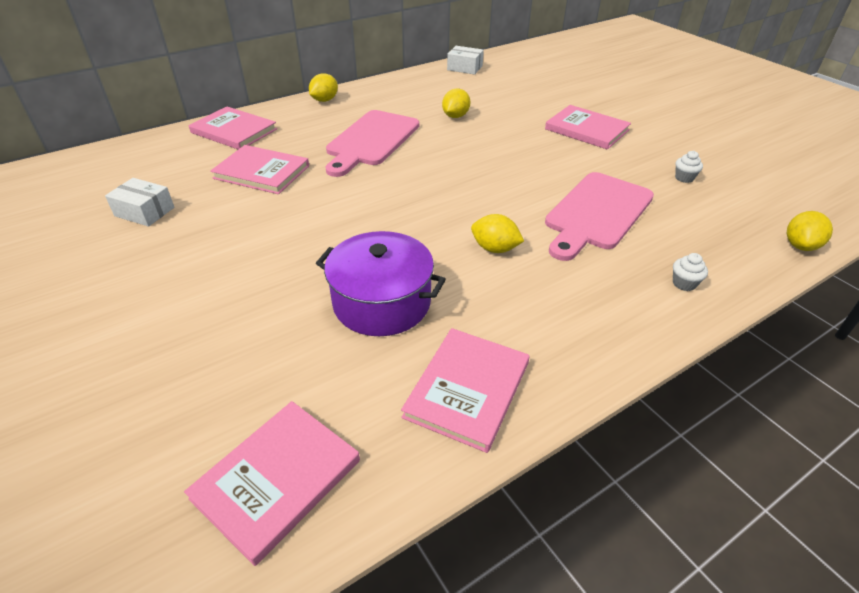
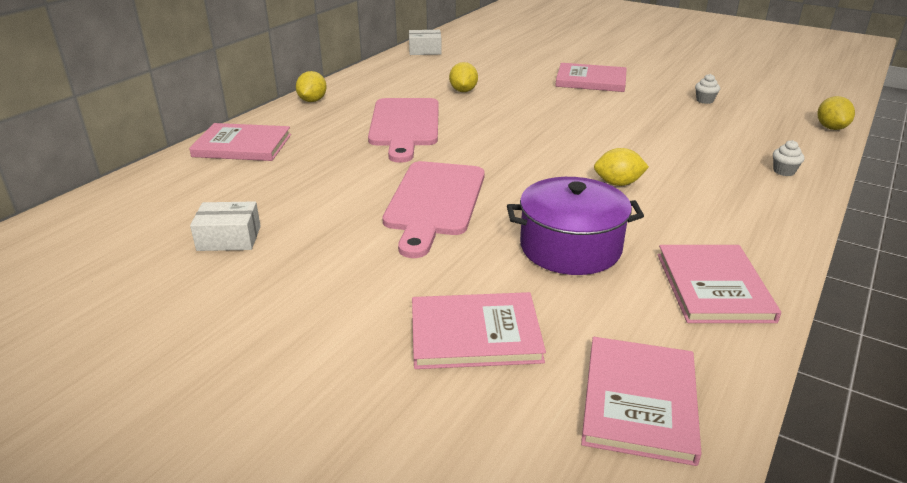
camera: 25 degrees left, 10 degrees down
(261, 172) = (321, 175): pink book -> pink book (475, 334)
(596, 213) = (668, 139): pink cutting board -> pink cutting board (434, 202)

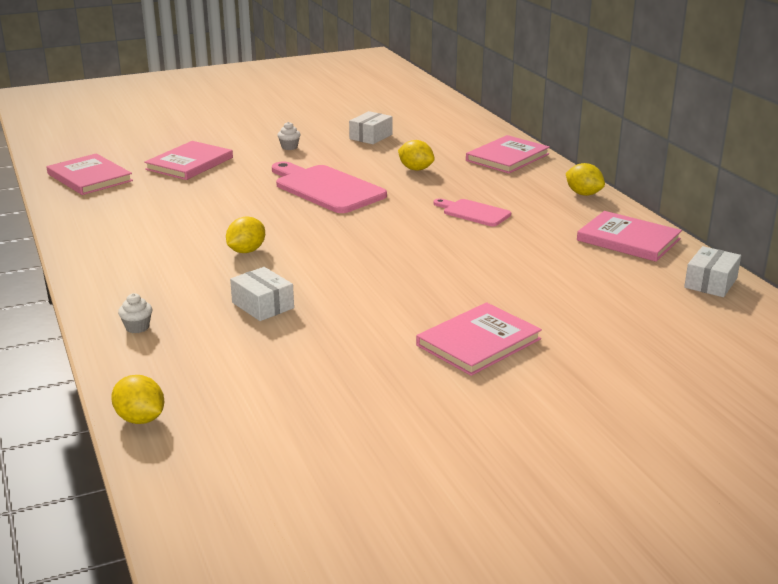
camera: 125 degrees right, 5 degrees down
(404, 125) = (473, 212): pink cutting board -> pink cutting board, size x0.55
(463, 91) = (532, 260): yellow lemon -> yellow lemon (416, 169)
(570, 247) = (208, 206): purple pot -> none
(673, 144) = (263, 305): none -> white box
(704, 100) = (322, 384): white cupcake -> white cupcake (289, 147)
(713, 287) = (103, 225): pink book -> pink book (628, 239)

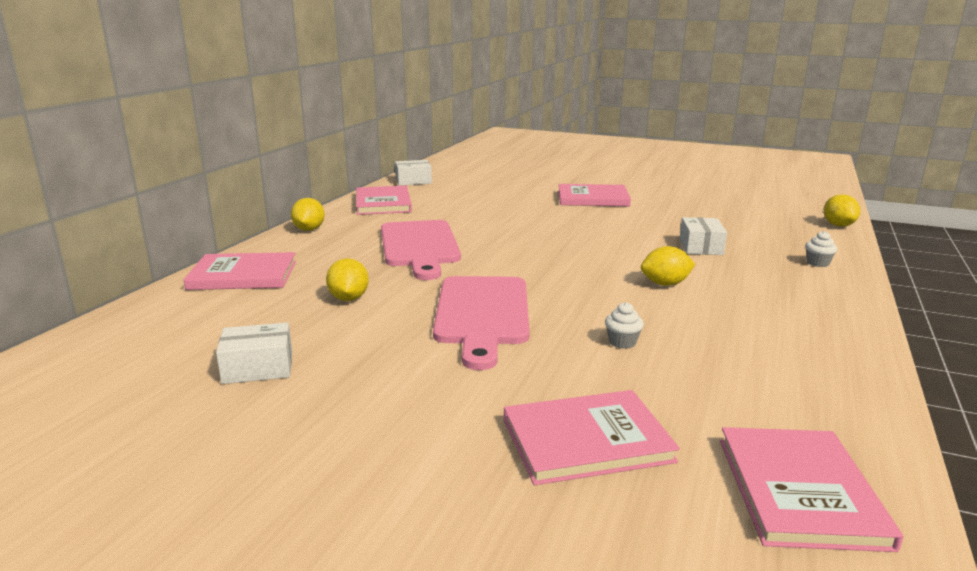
camera: 135 degrees left, 5 degrees down
(289, 147) = (391, 402): white cupcake -> white cupcake (622, 342)
(473, 212) = (419, 246): pink cutting board -> pink cutting board, size x1.82

